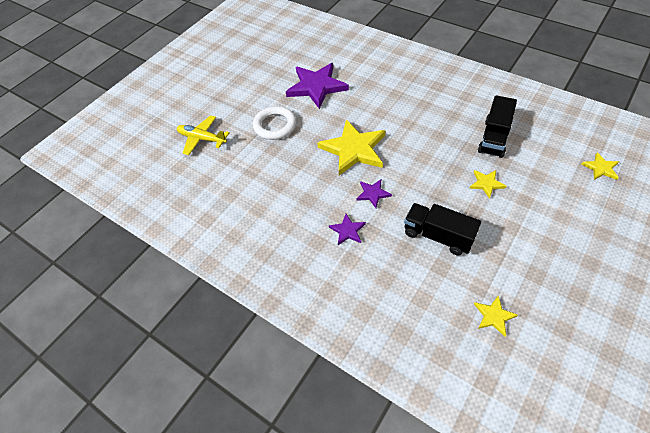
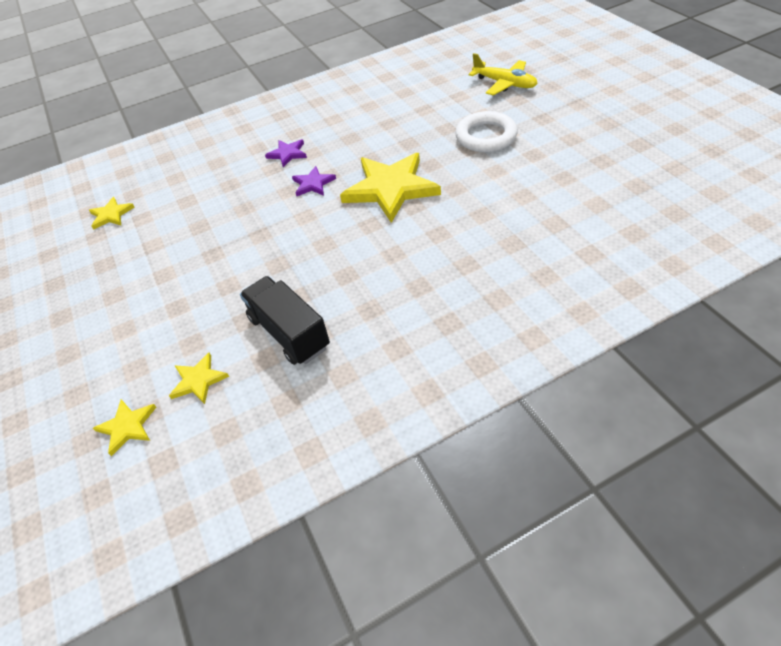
camera: 120 degrees right, 5 degrees down
(202, 139) = (504, 84): yellow plane -> yellow plane turned 75 degrees clockwise
(316, 86) = (542, 187): purple star -> none
(438, 236) = (216, 212): black truck -> none
(486, 184) = (232, 283): yellow star -> yellow star (198, 380)

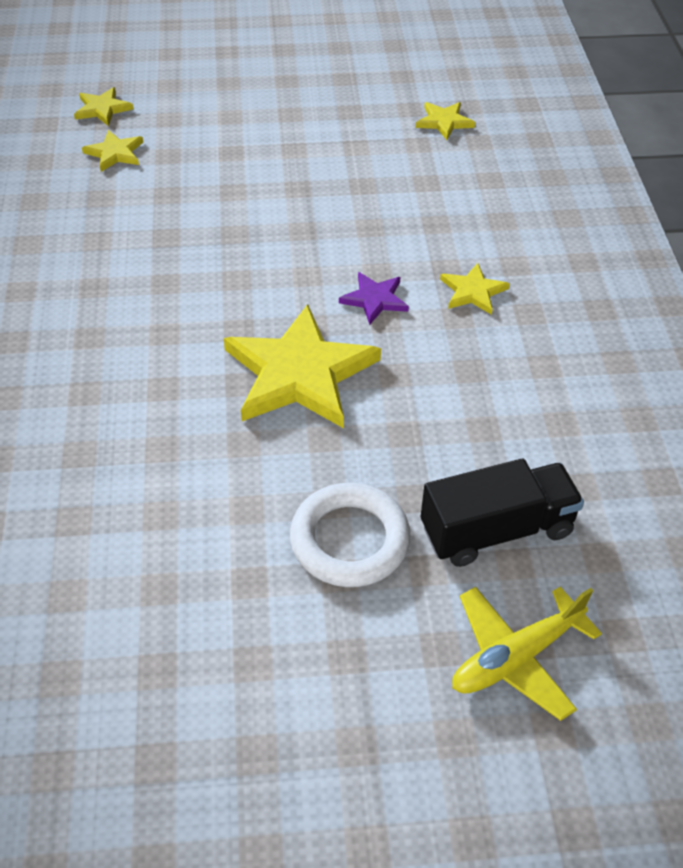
camera: 105 degrees right, 0 degrees up
(287, 154) = (473, 291): purple star -> yellow star
(289, 333) = (118, 220): black truck -> black truck (496, 530)

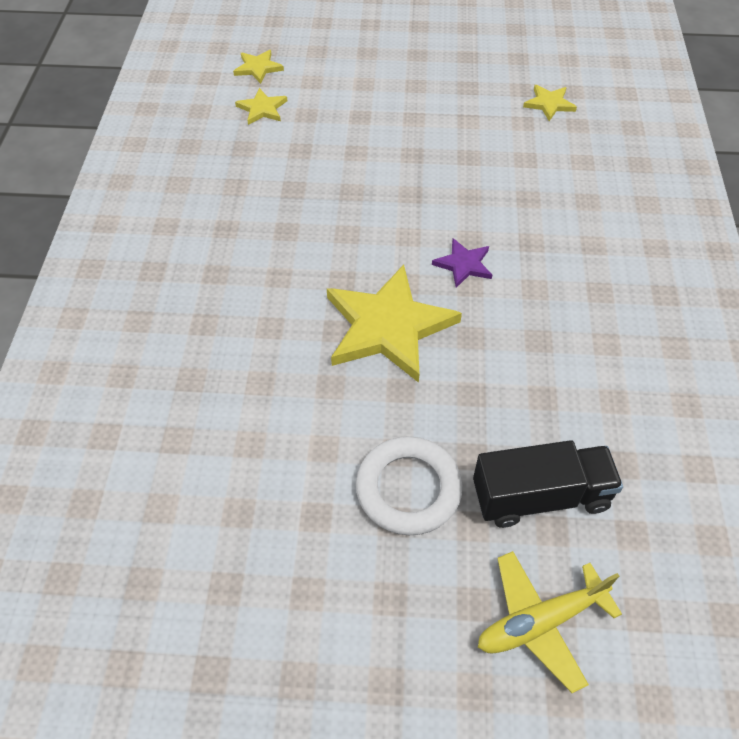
camera: 10 degrees right, 5 degrees up
(473, 291) = (552, 266): yellow star -> none

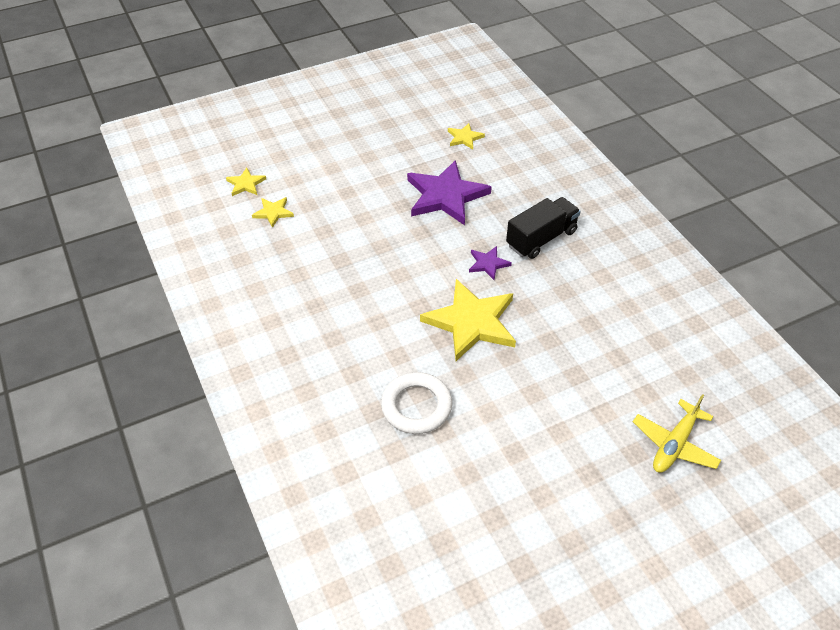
camera: 30 degrees left, 5 degrees down
(408, 489) = (555, 410): white ring -> white ring (416, 406)
(473, 163) = (446, 196): none -> purple star
(540, 496) = (628, 379): black truck -> black truck (541, 238)

